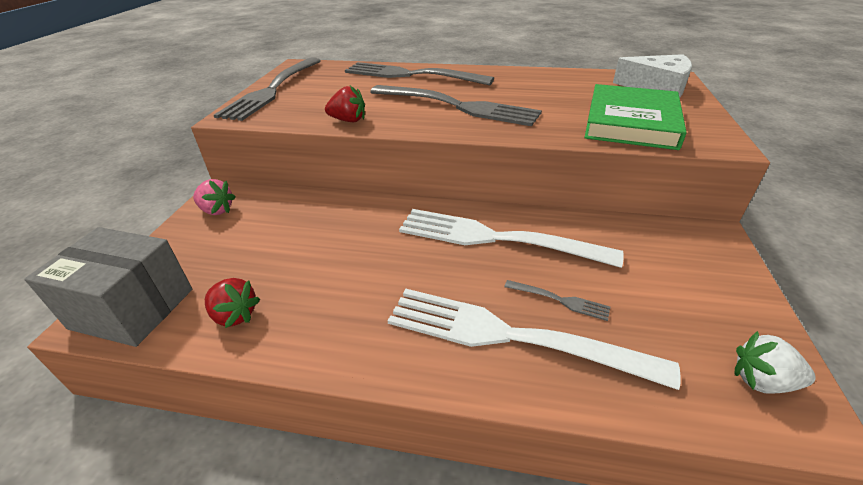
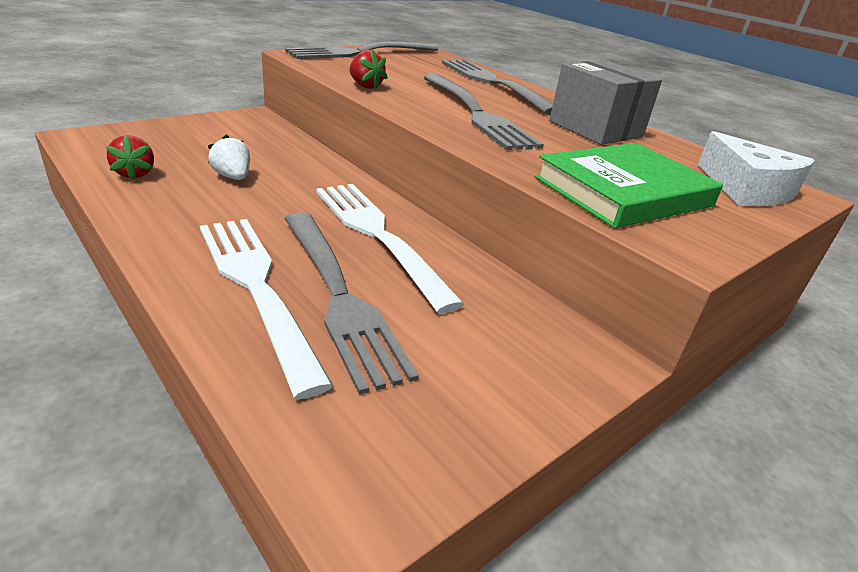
camera: 35 degrees right, 5 degrees down
(132, 308) = (100, 142): grey box -> grey box (595, 129)
(217, 210) = (232, 122): pink strawberry -> none
(560, 300) = (339, 296): grey fork -> grey fork, size x2.46
(762, 381) = (384, 458): white strawberry -> white strawberry (233, 177)

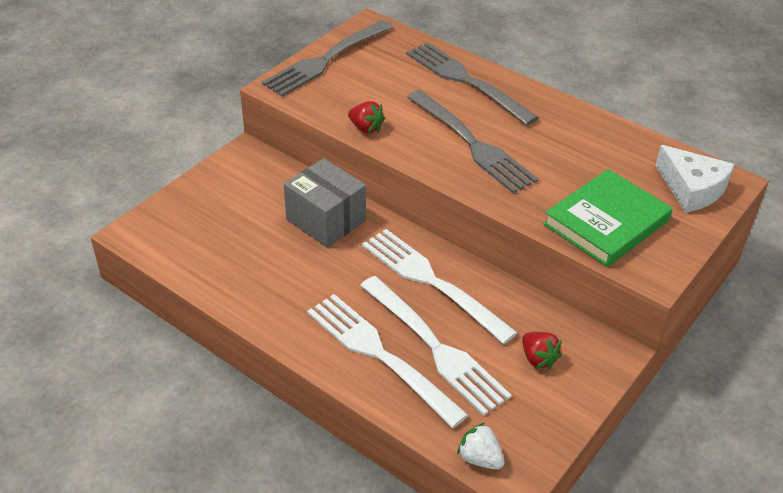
camera: 10 degrees left, 10 degrees up
(135, 174) = (215, 266): red strawberry -> red strawberry (538, 358)
(233, 177) = (289, 247): white strawberry -> white strawberry (480, 458)
(339, 296) = (435, 347): grey fork -> white fork
(595, 129) = (571, 136): grey box -> grey box (326, 220)

